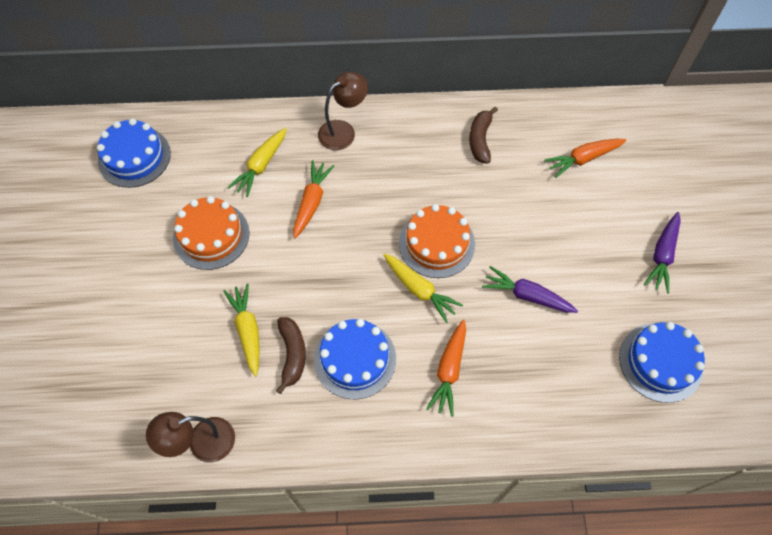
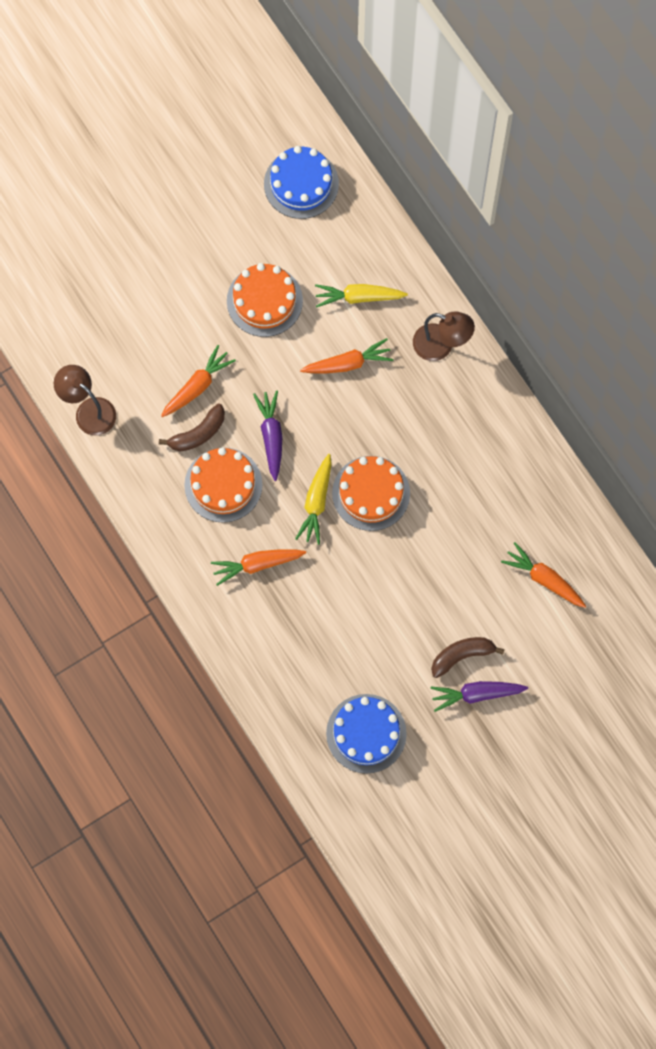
camera: 60 degrees right, 10 degrees up
(248, 331) = (197, 386): yellow carrot -> orange carrot
(355, 359) = (223, 485): blue cake -> orange cake
(480, 140) = (508, 474): brown banana -> brown banana (462, 656)
(527, 295) = (365, 595): purple carrot -> purple carrot (271, 436)

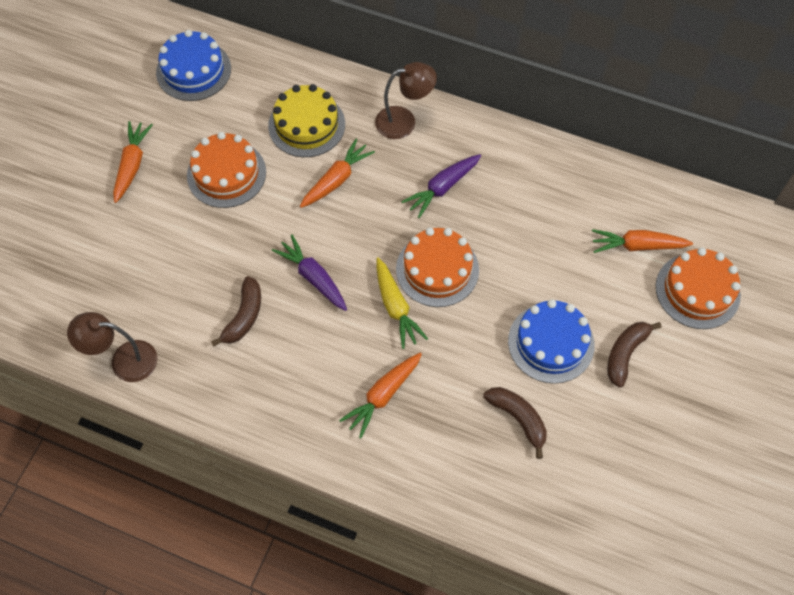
camera: 35 degrees left, 10 degrees down
(197, 386) = (215, 277): orange carrot -> orange carrot (132, 165)
(223, 485) = (299, 345): orange cake -> orange cake (697, 290)
(342, 648) = (518, 418): none -> brown banana
(359, 297) = (306, 125): yellow carrot -> yellow cake
(366, 733) = (600, 482): blue cake -> blue cake (551, 343)
(476, 694) = (665, 378): purple carrot -> purple carrot (442, 188)

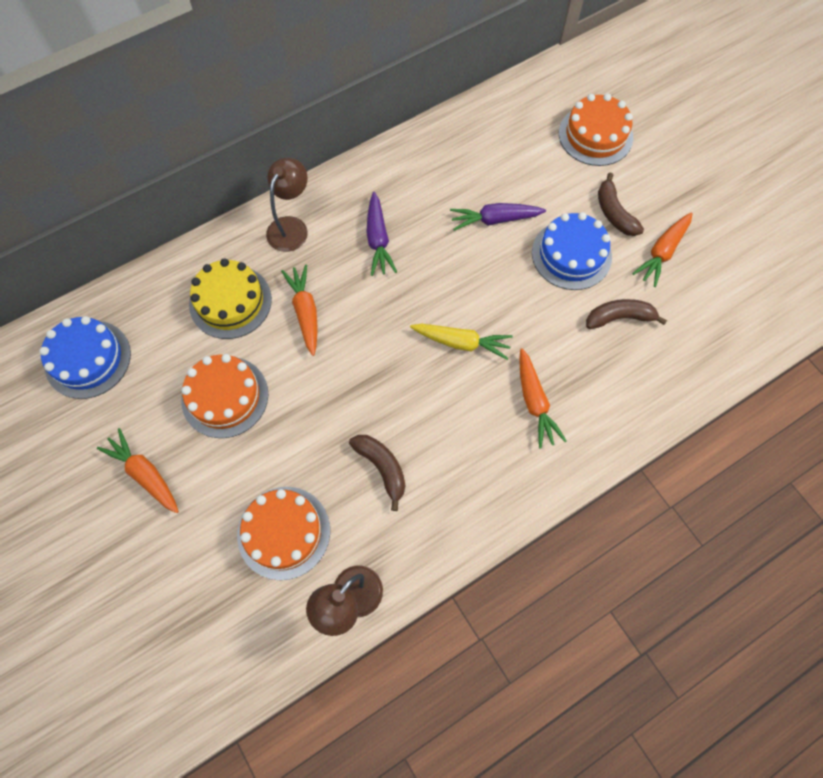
camera: 55 degrees left, 5 degrees up
(313, 277) = (386, 388): purple carrot -> purple carrot (495, 220)
(437, 269) = (450, 291): orange cake -> orange cake (284, 532)
(637, 246) = (531, 146): orange carrot -> orange carrot (662, 252)

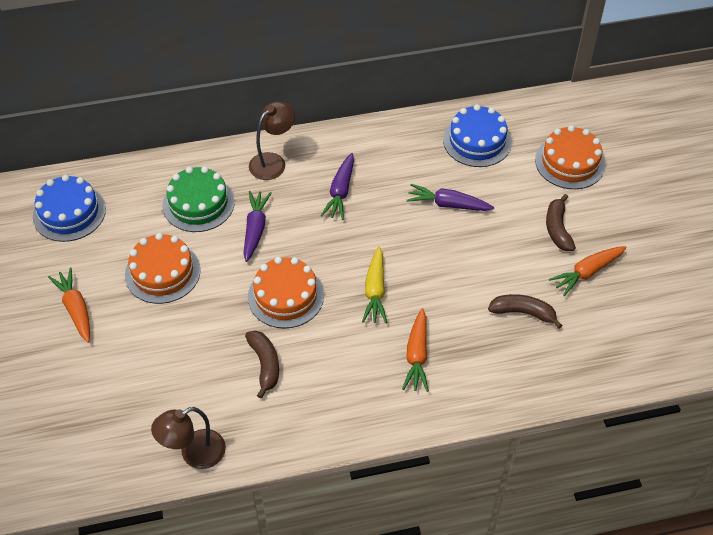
camera: 20 degrees right, 15 degrees down
(230, 301) = (198, 203): yellow cake -> green cake
(284, 532) = (164, 386): orange cake -> orange cake (285, 296)
(305, 312) = (255, 229): orange carrot -> purple carrot
(461, 343) = (375, 291): yellow carrot -> yellow carrot turned 60 degrees clockwise
(571, 254) = (503, 251): blue cake -> blue cake (477, 141)

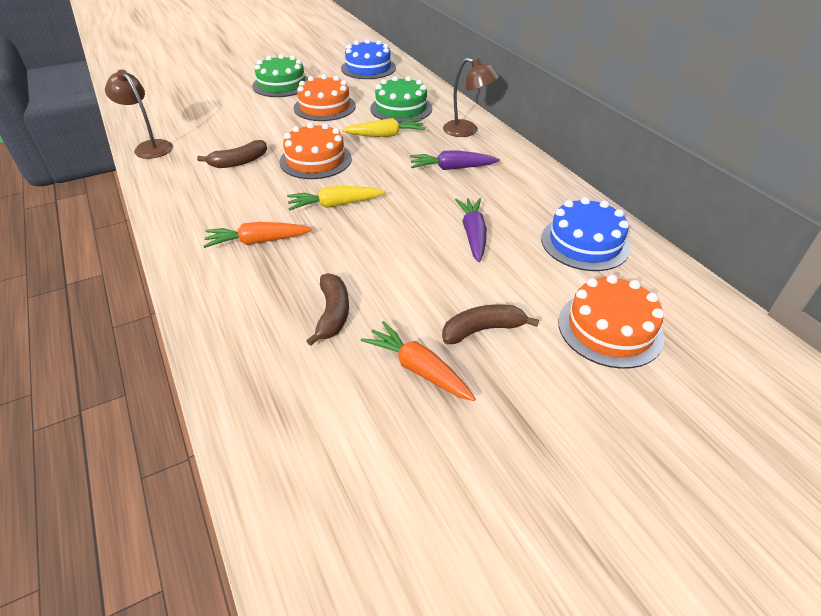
camera: 75 degrees right, 10 degrees down
(76, 309) = (281, 84): orange carrot -> green cake
(255, 229) = (385, 135): purple carrot -> yellow carrot

